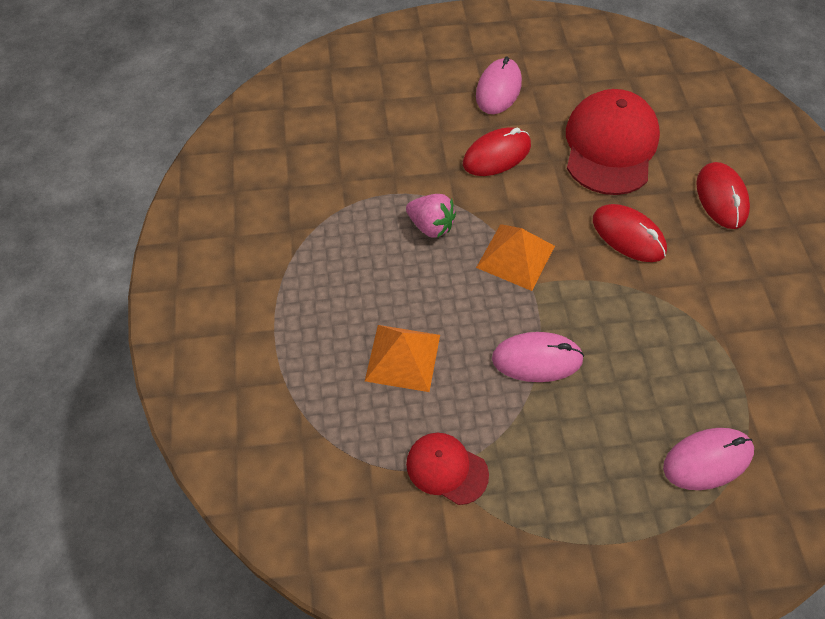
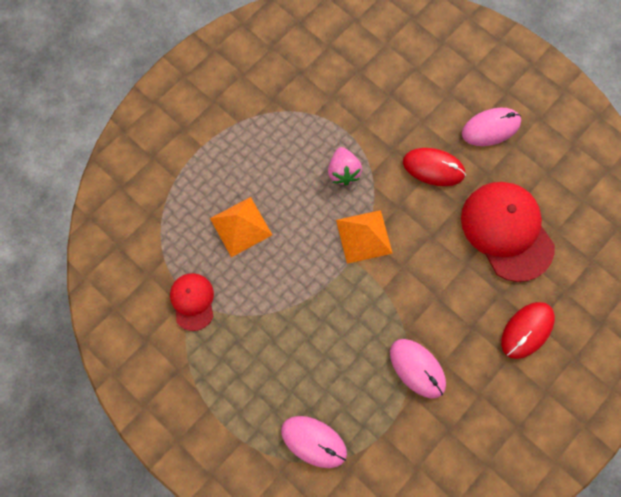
camera: 50 degrees right, 15 degrees up
(537, 359) = (301, 300): pink mouse -> pink mouse (417, 368)
(610, 146) = (506, 231): red cap -> red cap turned 90 degrees counterclockwise
(628, 235) = (440, 292): red mouse -> none

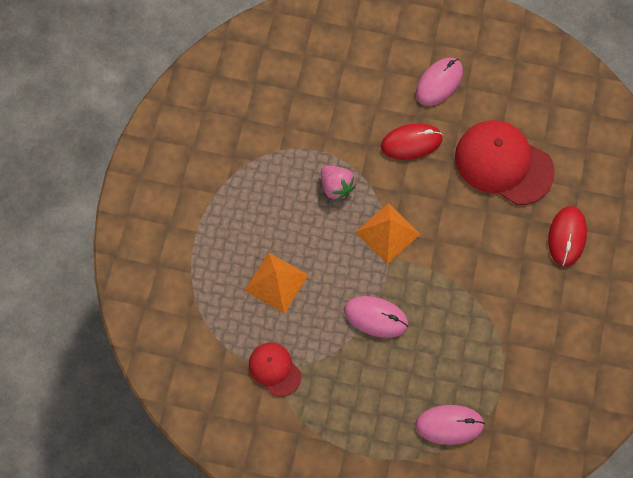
camera: 30 degrees left, 5 degrees down
(417, 368) = (497, 317): pink mouse -> pink mouse (376, 317)

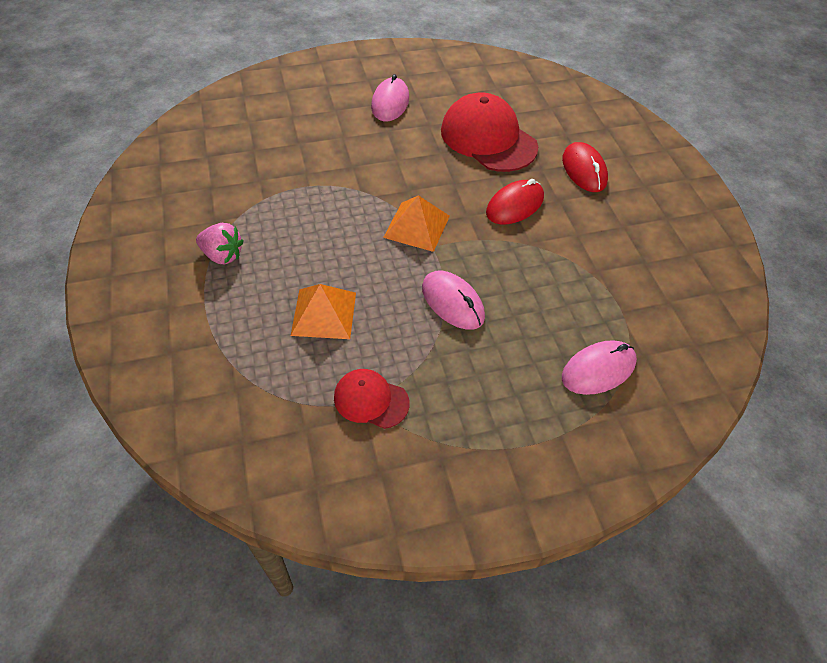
camera: 30 degrees left, 15 degrees down
(336, 187) = (341, 208): pink strawberry -> pink strawberry (222, 255)
(376, 317) = (452, 302): pink mouse -> pink mouse turned 60 degrees clockwise
(411, 143) = (393, 151): red mouse -> red mouse (514, 205)
(503, 163) = (488, 138): red cap -> red cap turned 45 degrees clockwise

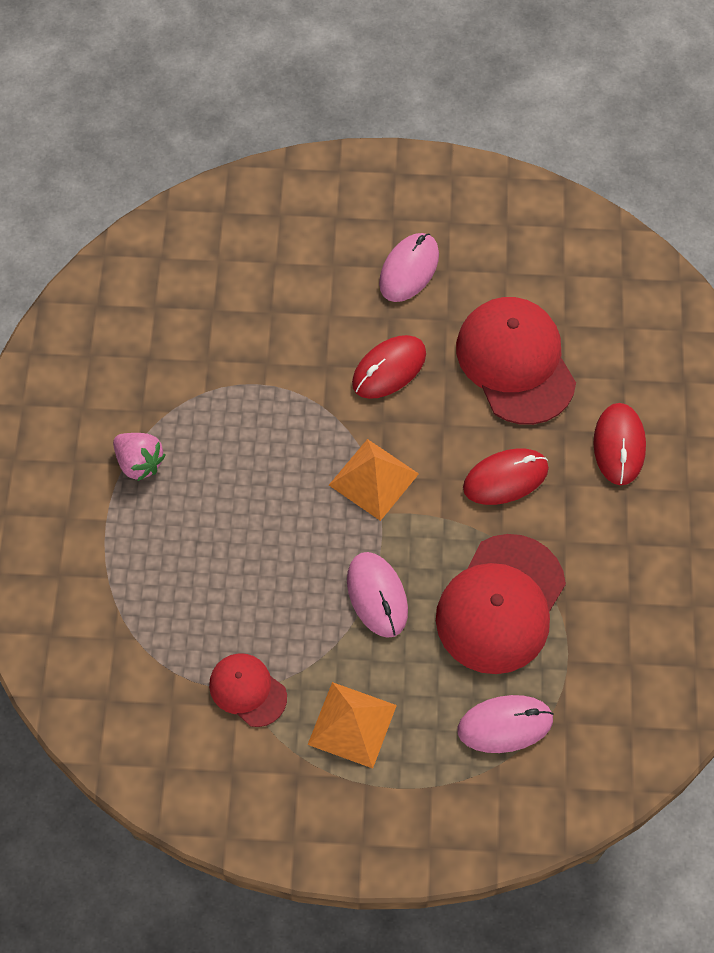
camera: 20 degrees right, 10 degrees up
(324, 313) = (230, 571): orange pyramid -> orange pyramid (352, 724)
(400, 159) = (389, 369): none -> red mouse
(551, 285) = (500, 604): none -> red cap

